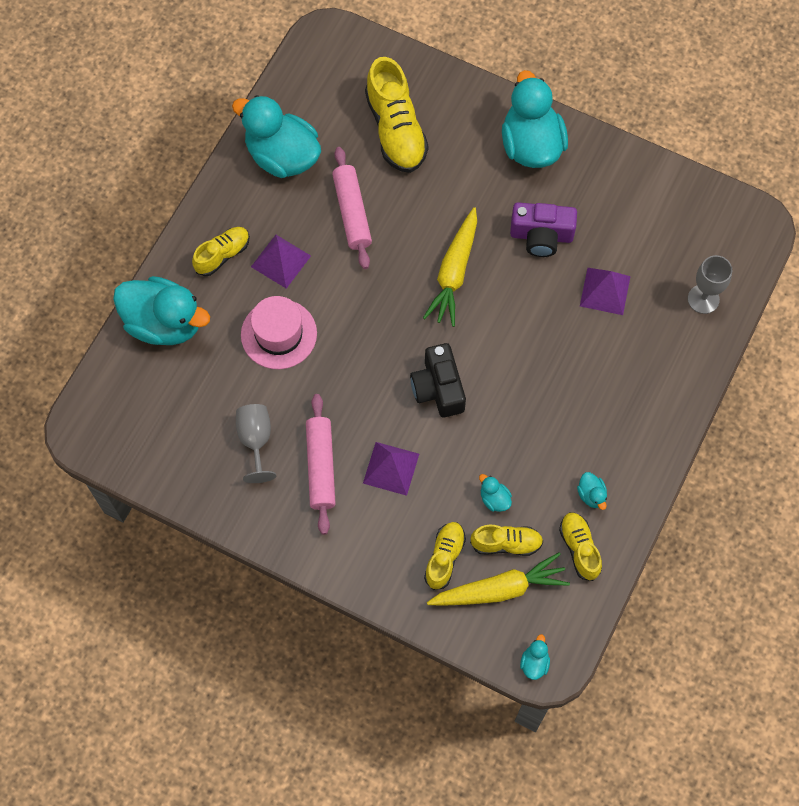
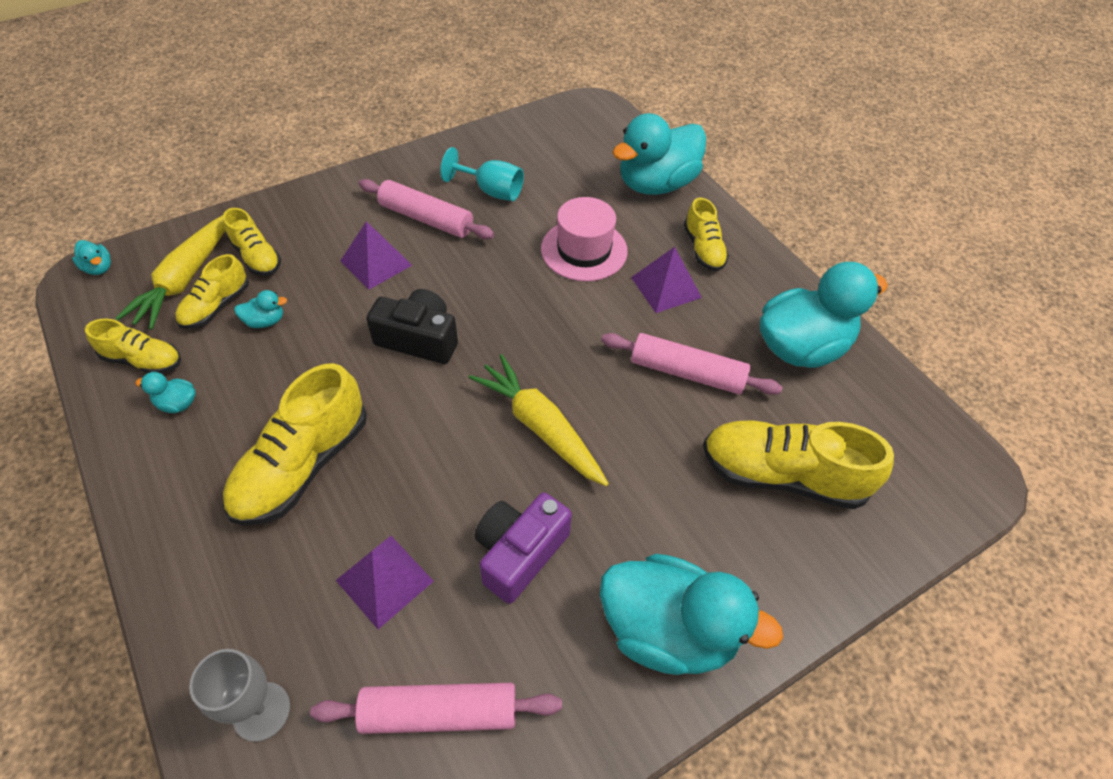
camera: 120 degrees right, 15 degrees down
(256, 440) = (491, 191): grey goblet -> turquoise goblet
(575, 385) = (302, 466): none -> yellow shoe
(644, 222) = (439, 712): none -> pink rolling pin

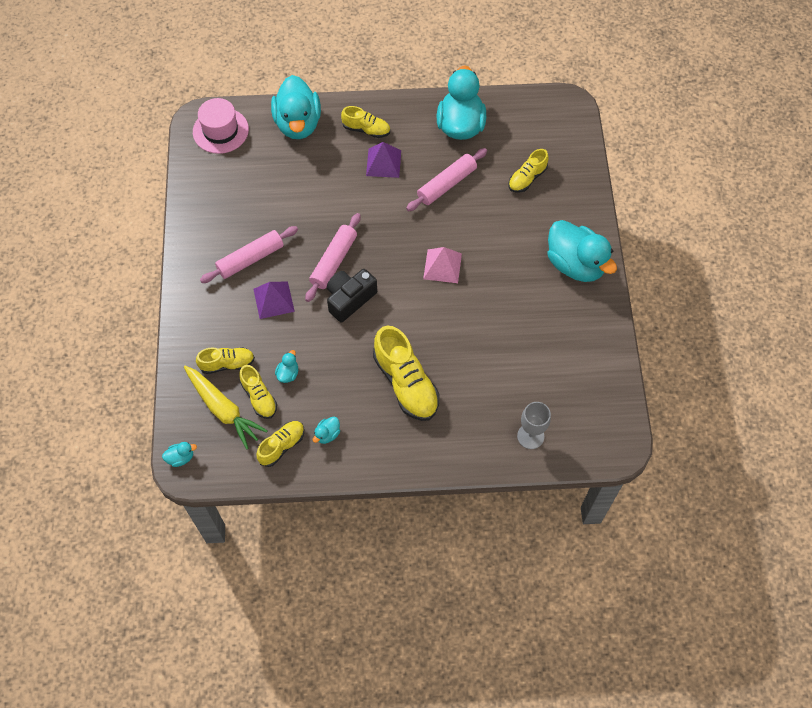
camera: 60 degrees left, 10 degrees up
(384, 580) = (492, 367): purple pyramid -> none
(439, 712) = (566, 367): pink rolling pin -> pink rolling pin (333, 261)
(491, 191) = (247, 213): turquoise goblet -> none
(519, 553) = (508, 305): purple camera -> none
(540, 426) = (442, 266): yellow carrot -> pink pyramid
(584, 250) = (330, 188): pink hat -> pink hat (220, 130)
(668, 630) = (575, 264): turquoise duck -> turquoise duck turned 90 degrees clockwise
(782, 475) = (527, 178): yellow shoe -> yellow shoe, size x0.57

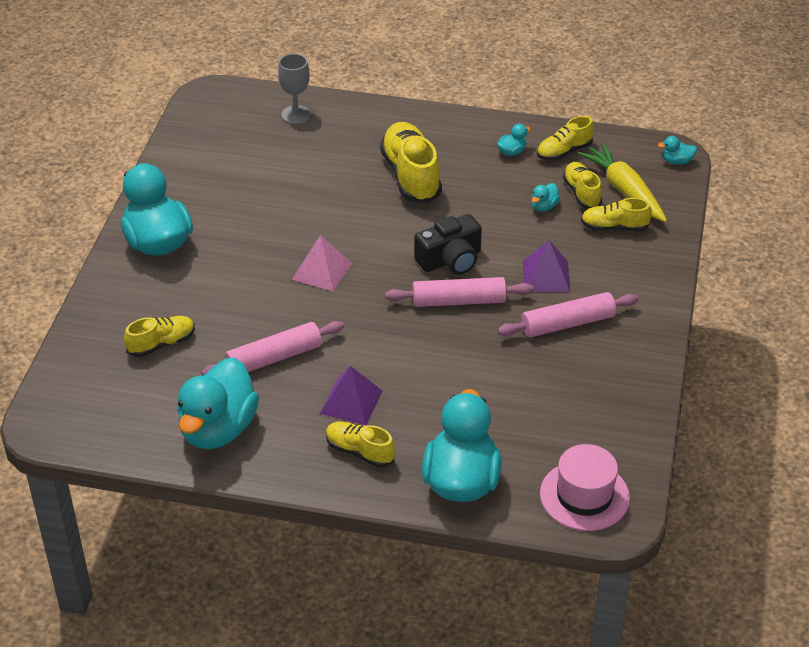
camera: 165 degrees left, 20 degrees down
(333, 261) = (458, 301): pink rolling pin -> pink rolling pin turned 45 degrees clockwise

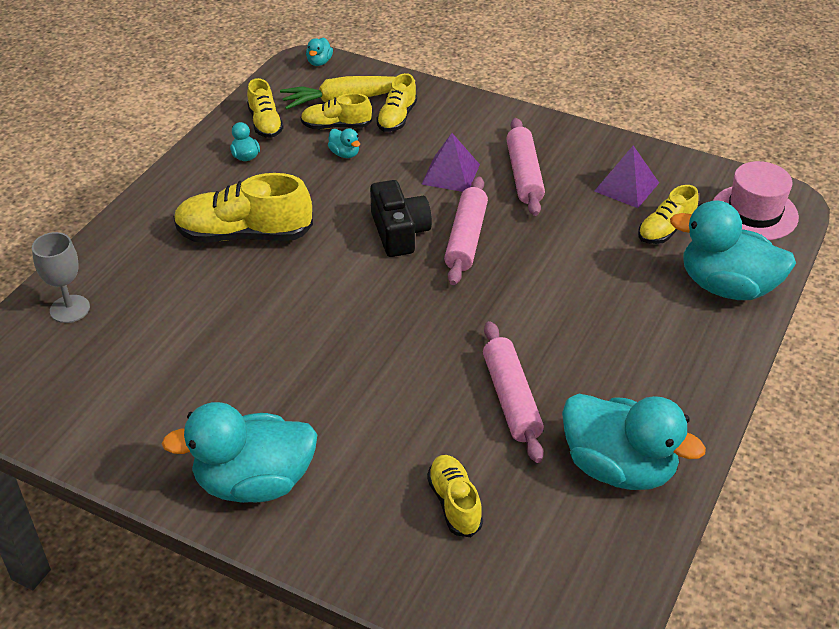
camera: 75 degrees left, 0 degrees up
(322, 271) = (376, 334): pink pyramid -> none
(351, 402) = (598, 346): purple pyramid -> purple pyramid (626, 186)
(359, 451) = (674, 352): yellow shoe -> yellow shoe (665, 230)

